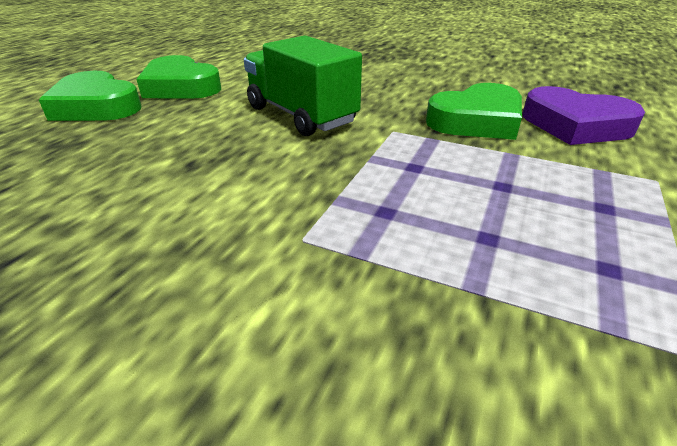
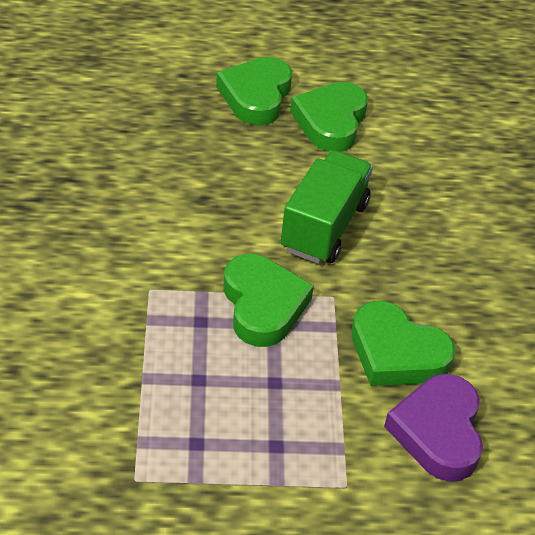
camera: 60 degrees right, 10 degrees up
(383, 166) = (263, 305): none -> green heart

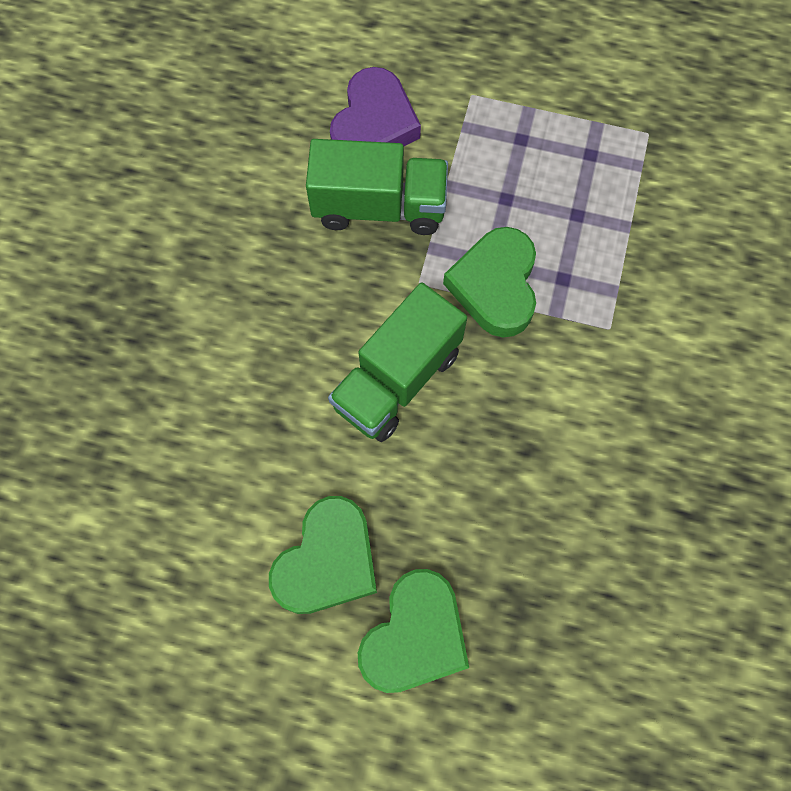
camera: 160 degrees left, 25 degrees up
(396, 353) = (379, 207): green heart -> green truck

